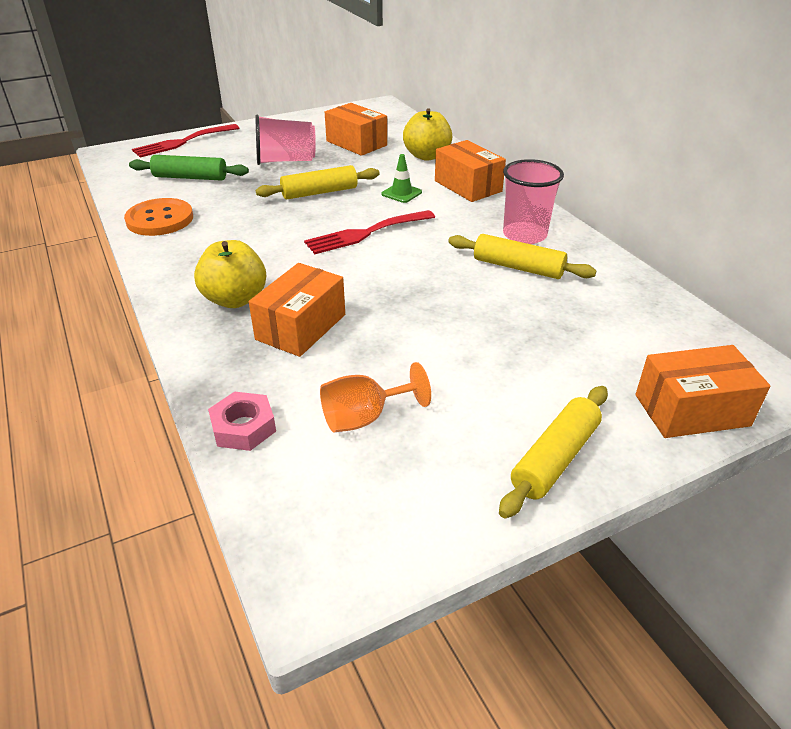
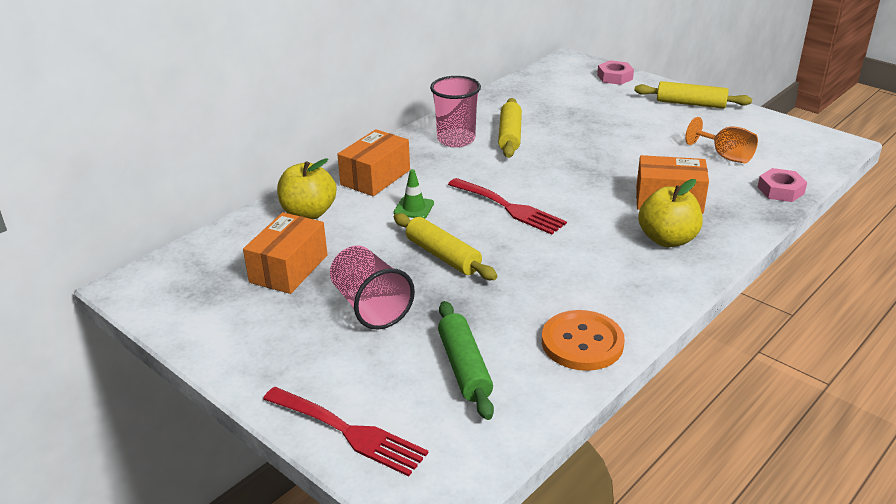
camera: 110 degrees left, 5 degrees down
(691, 410) = (615, 77): orange box -> pink nut

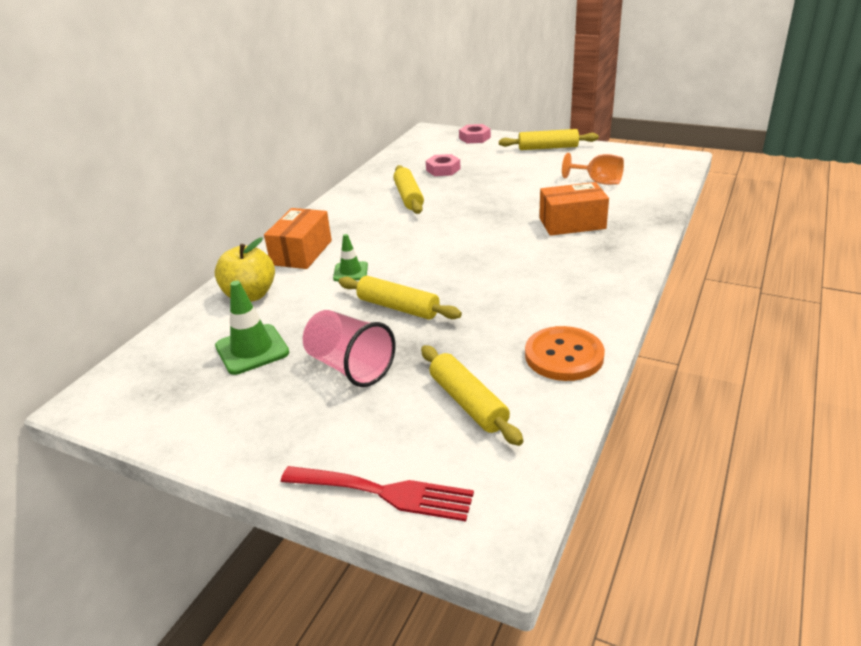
camera: 15 degrees left, 0 degrees up
(288, 268) = (252, 349): orange box -> green traffic cone
(456, 139) = (362, 208): pink cup -> none
(464, 367) = (468, 402): green rolling pin -> yellow rolling pin
(509, 208) = (438, 255): red fork -> none
(667, 239) = (588, 254): yellow apple -> none
(780, 190) = (657, 199): pink nut -> pink nut (443, 169)

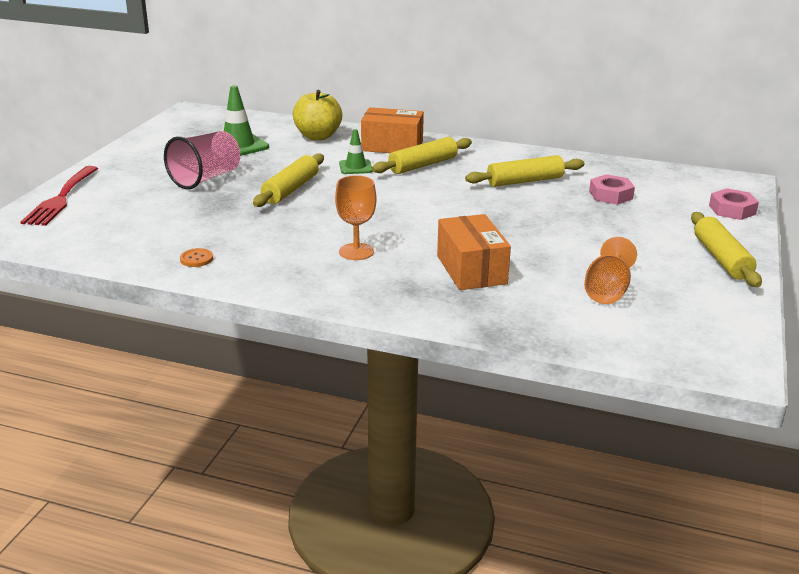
camera: 80 degrees right, 5 degrees down
(468, 402) = (145, 221): yellow rolling pin -> yellow rolling pin (423, 165)
(543, 270) = (356, 252): none -> orange goblet
(564, 356) = (196, 259): orange button -> orange button, size x0.44

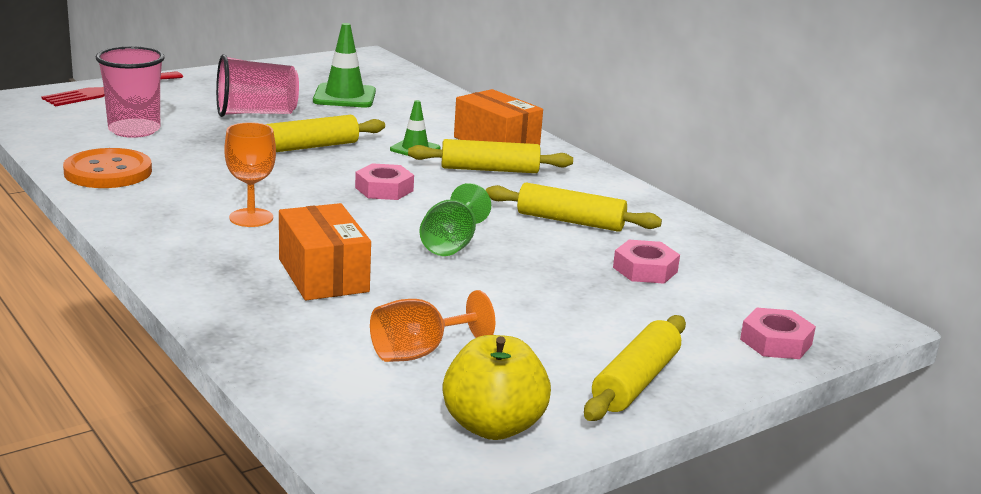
camera: 35 degrees right, 5 degrees down
(147, 221) = (134, 130): none -> pink cup
(196, 259) = (108, 172): orange button -> orange button, size x2.26
(318, 136) = (438, 111): yellow apple -> yellow apple (493, 426)
(392, 201) = (384, 189): none -> pink nut
(471, 270) = (323, 275): orange box -> orange box turned 45 degrees counterclockwise
(496, 220) = (451, 244): none -> green goblet

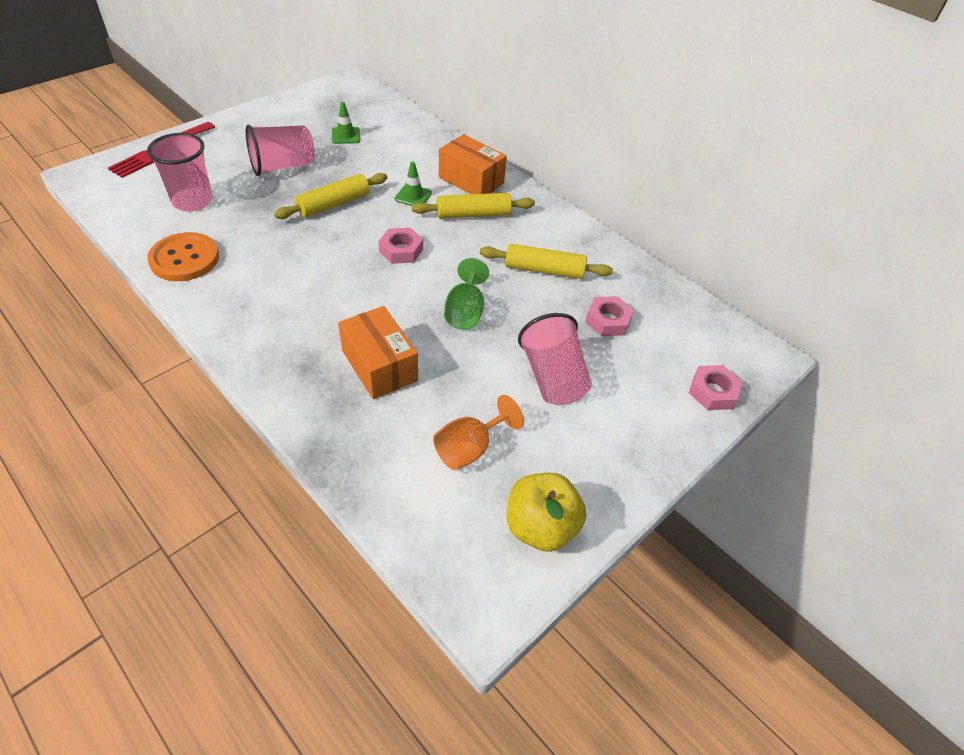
camera: 10 degrees left, 25 degrees up
(251, 218) = (309, 302): orange goblet -> none
(344, 96) = (346, 136): green traffic cone -> green traffic cone, size x0.62
(552, 308) = (552, 378): none -> pink cup
(635, 382) = (628, 456): yellow rolling pin -> none

